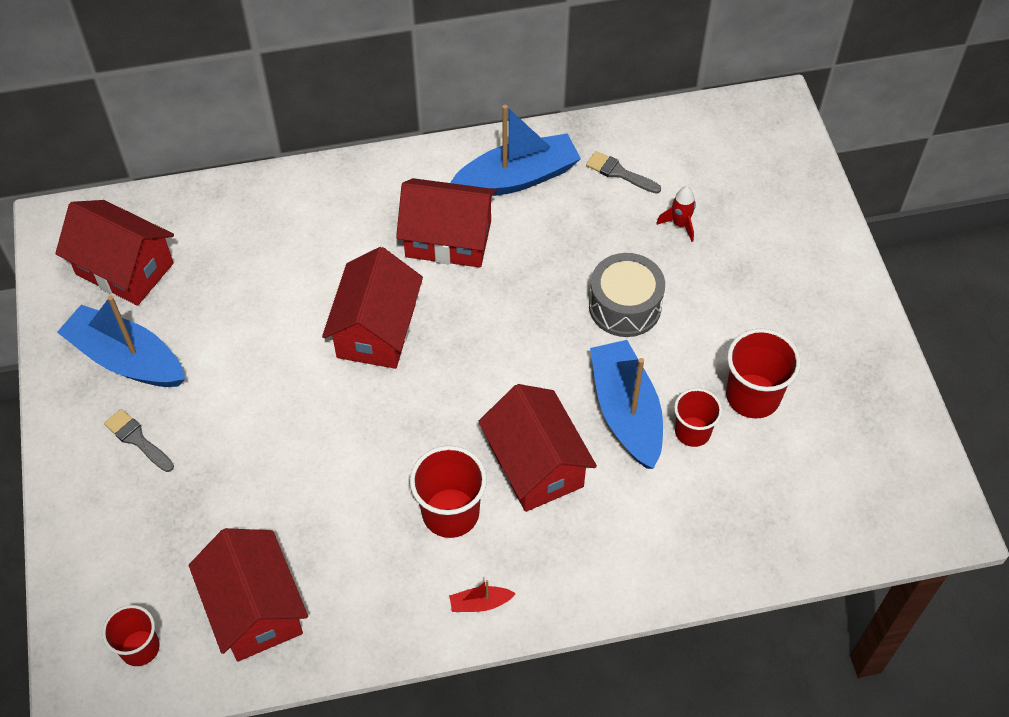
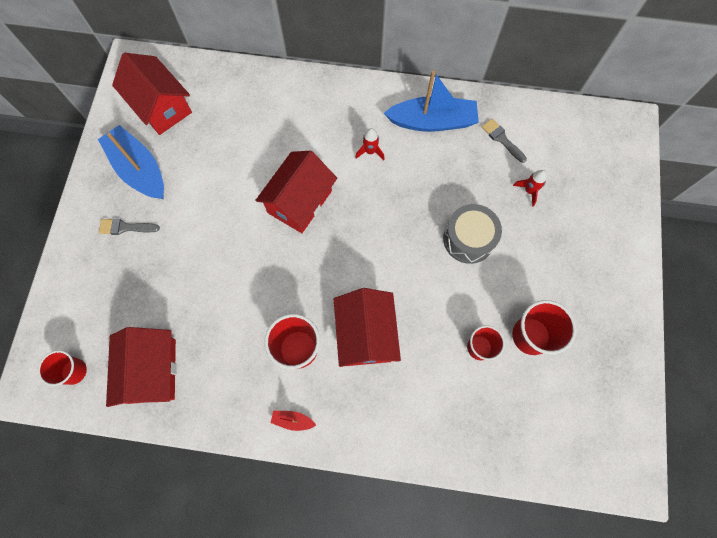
camera: 20 degrees right, 15 degrees up
(137, 439) = (125, 227): grey brush -> grey brush turned 60 degrees counterclockwise
(448, 239) = (370, 151): red house -> red rocket
(626, 412) = (440, 317): blue boat -> none

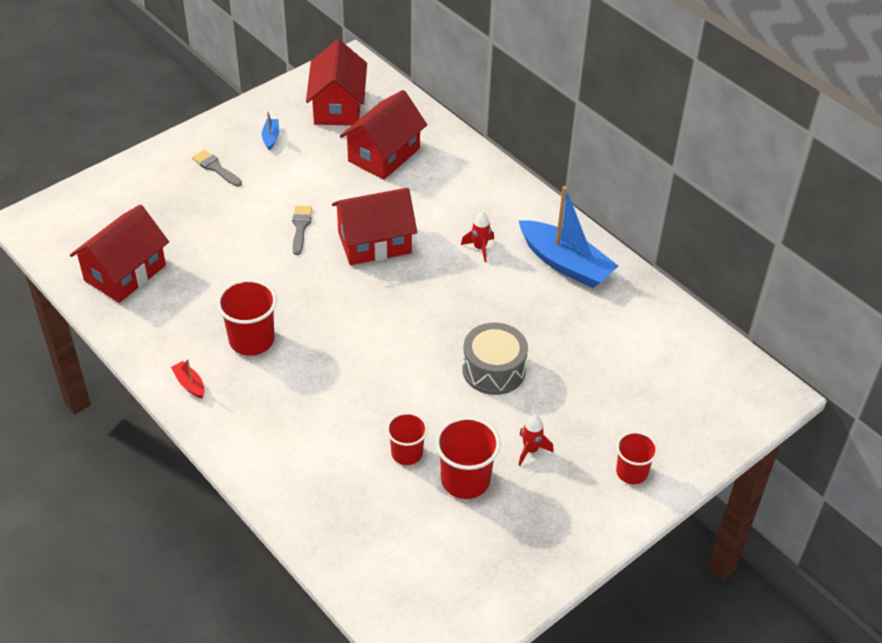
camera: 40 degrees right, 25 degrees down
(74, 371) = (71, 233): red cup -> red cup (631, 472)
(139, 169) = (271, 137): blue boat -> blue boat, size x0.41
(366, 334) = (319, 371): red house -> red house (384, 155)
(502, 139) = (618, 319): grey brush -> grey brush (300, 227)
(529, 191) = (598, 375): red rocket -> red rocket (531, 450)

